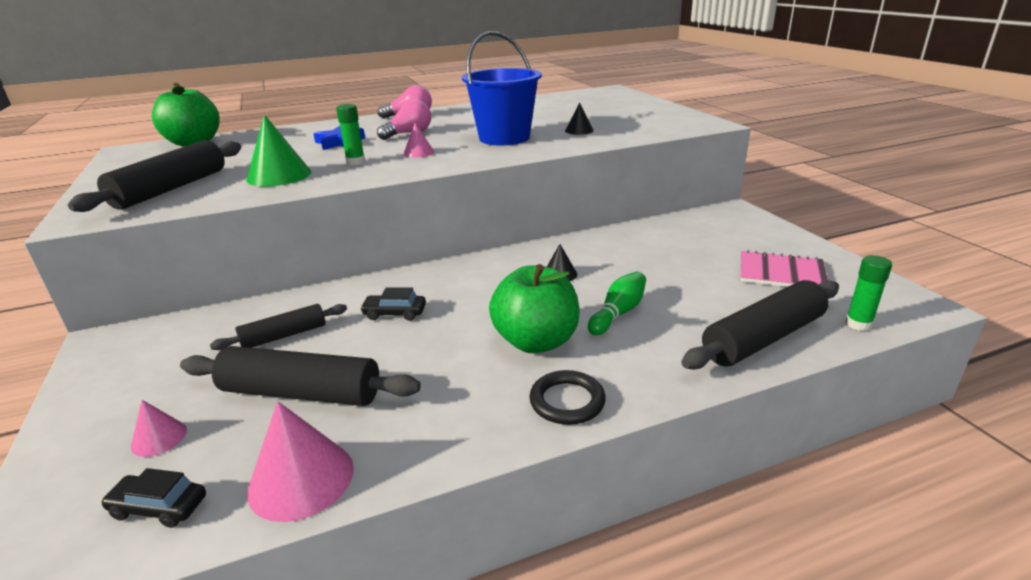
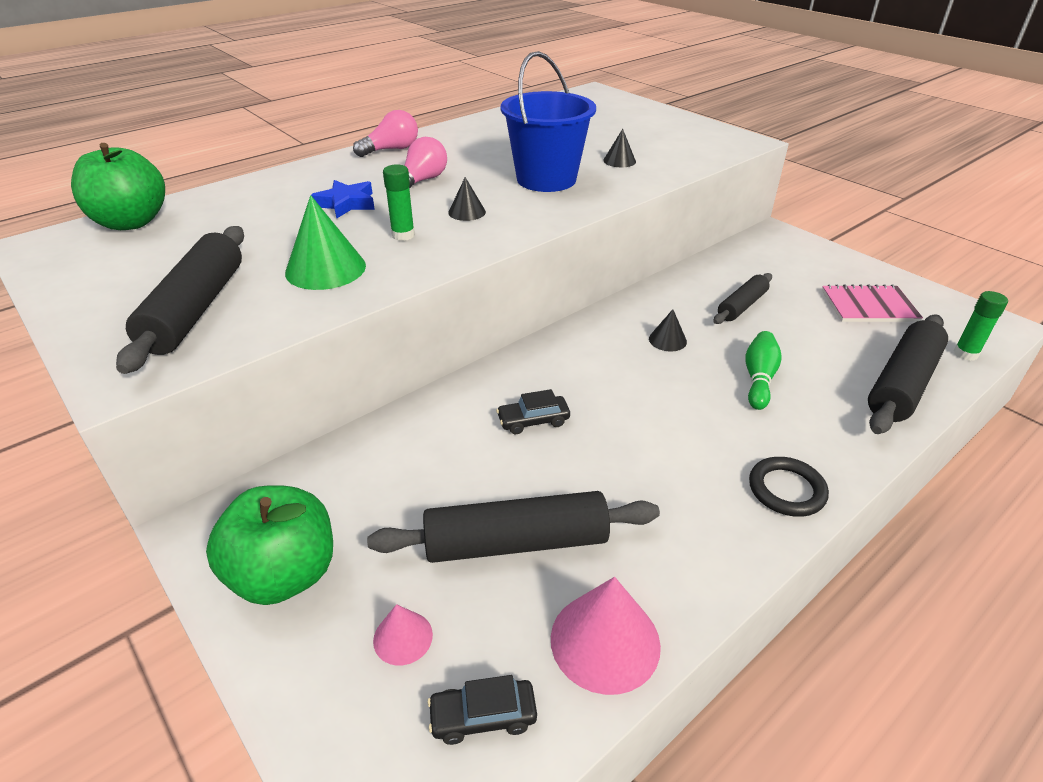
camera: 20 degrees left, 10 degrees up
(284, 335) = (430, 474): black rolling pin -> black rolling pin (741, 306)
(418, 152) = (467, 212): pink cone -> black cone
(536, 341) = (707, 427): green apple -> green apple (284, 574)

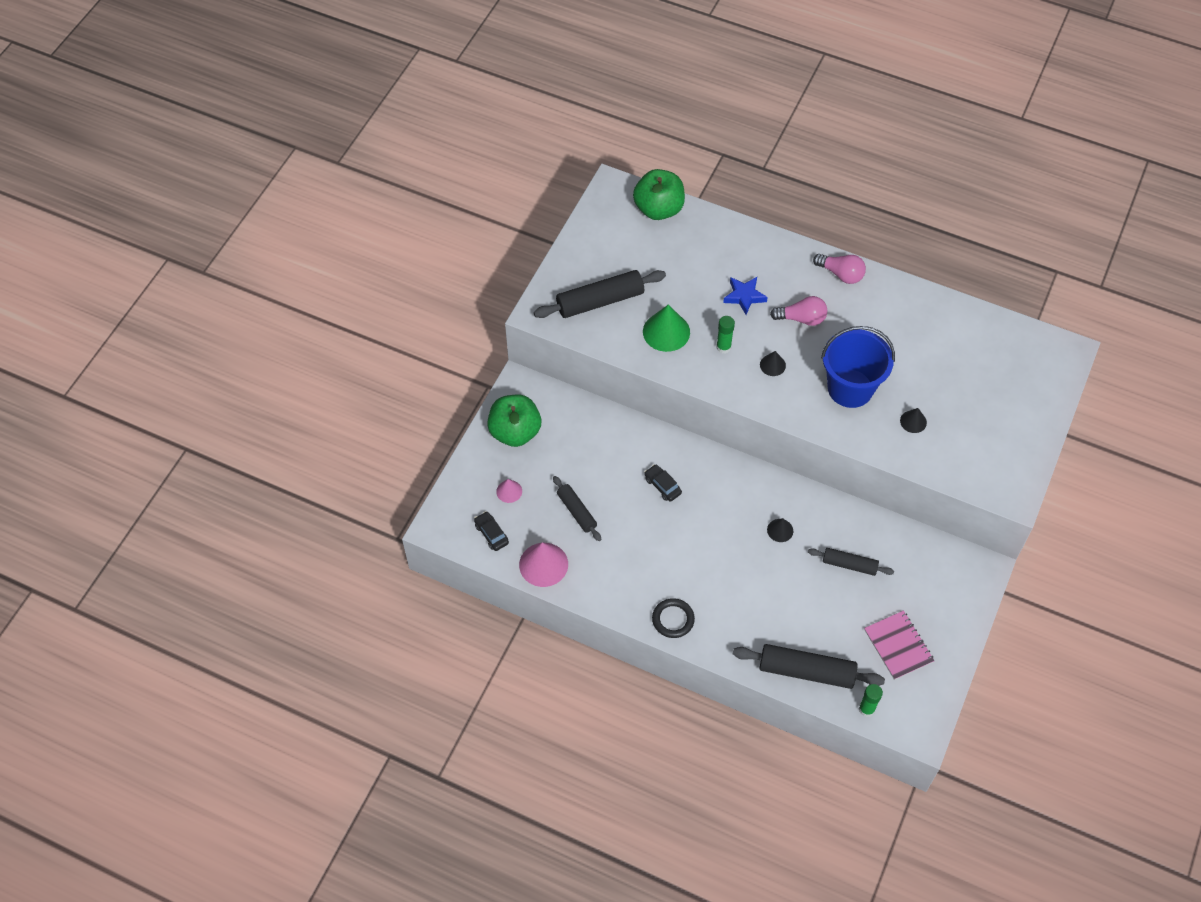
camera: 65 degrees right, 20 degrees up
(516, 542) = (577, 511): black rolling pin -> black rolling pin, size x0.60
(758, 378) = (766, 590): green bowling pin -> none

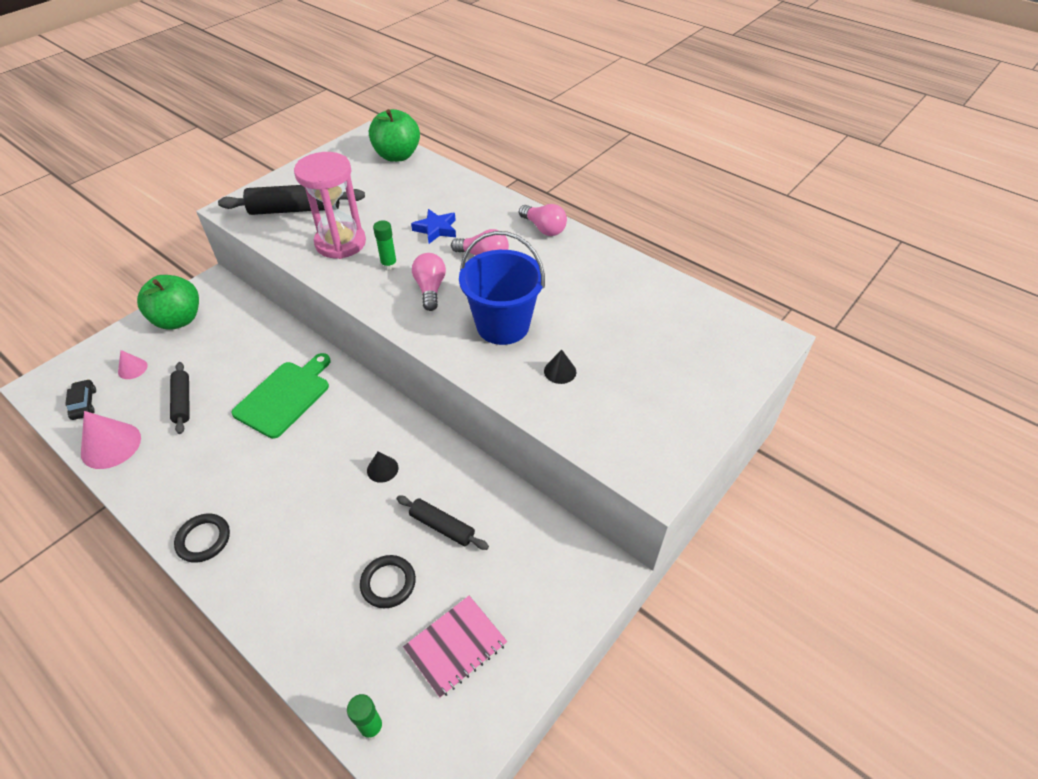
camera: 15 degrees right, 10 degrees down
(662, 486) = (285, 396): black car -> green cutting board
(666, 331) = (340, 243): green cone -> pink hourglass
(772, 365) = (430, 289): black cone -> pink light bulb
(806, 671) = (321, 649): black rolling pin -> none
(830, 616) = (388, 583): none -> black ring
(898, 646) = (455, 646): pink notebook -> pink notebook turned 60 degrees clockwise

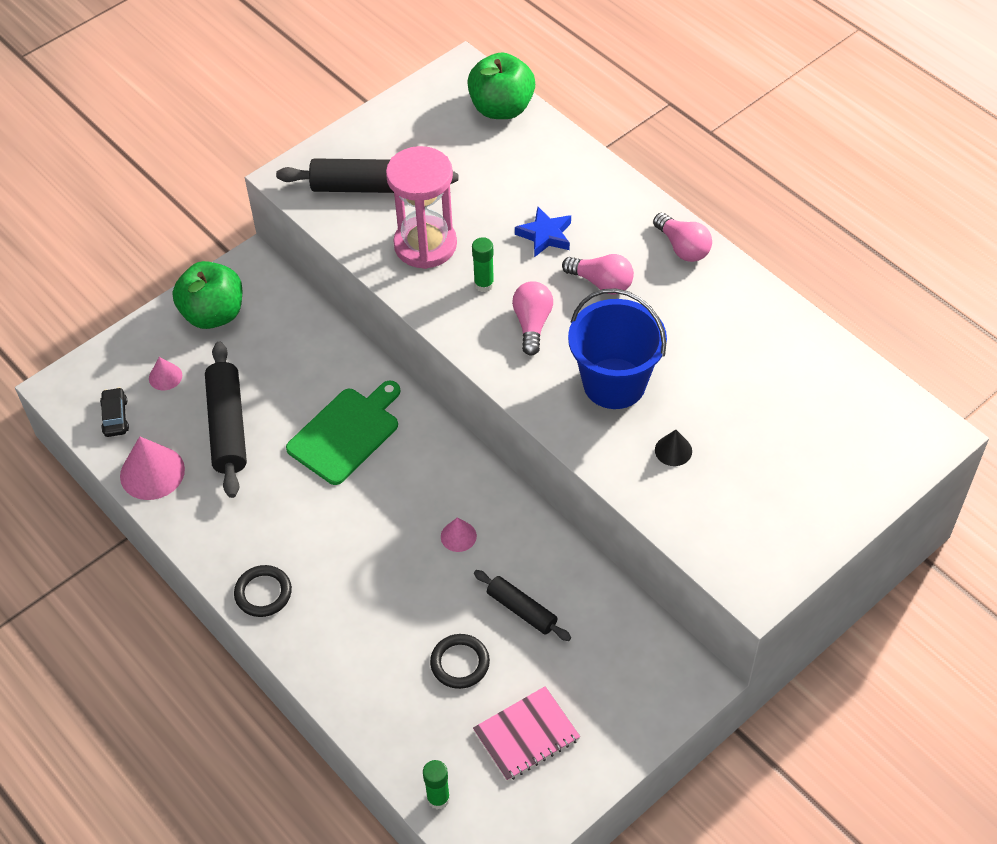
camera: 10 degrees right, 5 degrees up
(183, 401) = (228, 427): black rolling pin -> black rolling pin, size x1.68
(382, 469) = (458, 536): black cone -> pink cone

